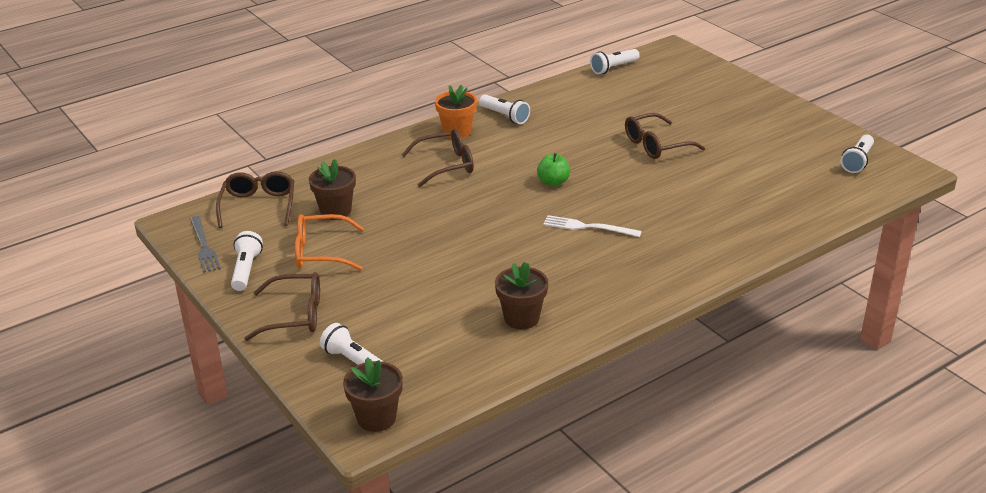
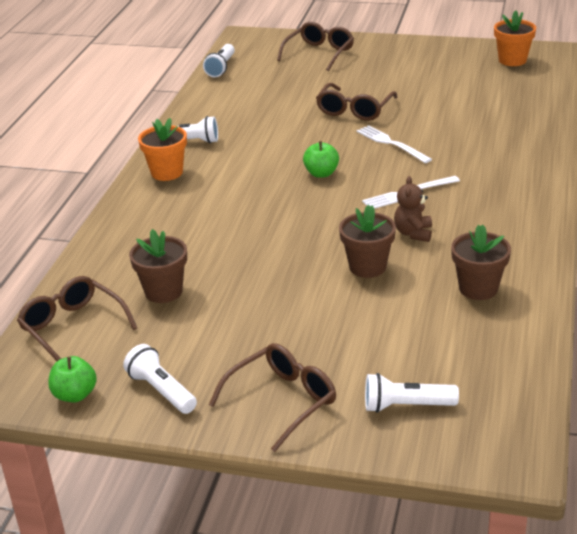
camera: 40 degrees left, 0 degrees up
(204, 246) = (75, 395): grey fork -> green apple
(321, 252) = (212, 333): orange glasses -> none
(376, 418) = (506, 439): brown flower pot -> brown flower pot (367, 267)
(445, 165) = (203, 204): brown glasses -> brown glasses (319, 54)
(543, 257) = (413, 233): none -> brown teddy bear
(639, 184) = (391, 144): none -> white fork
(857, 161) = (512, 60): white flashlight -> orange flower pot

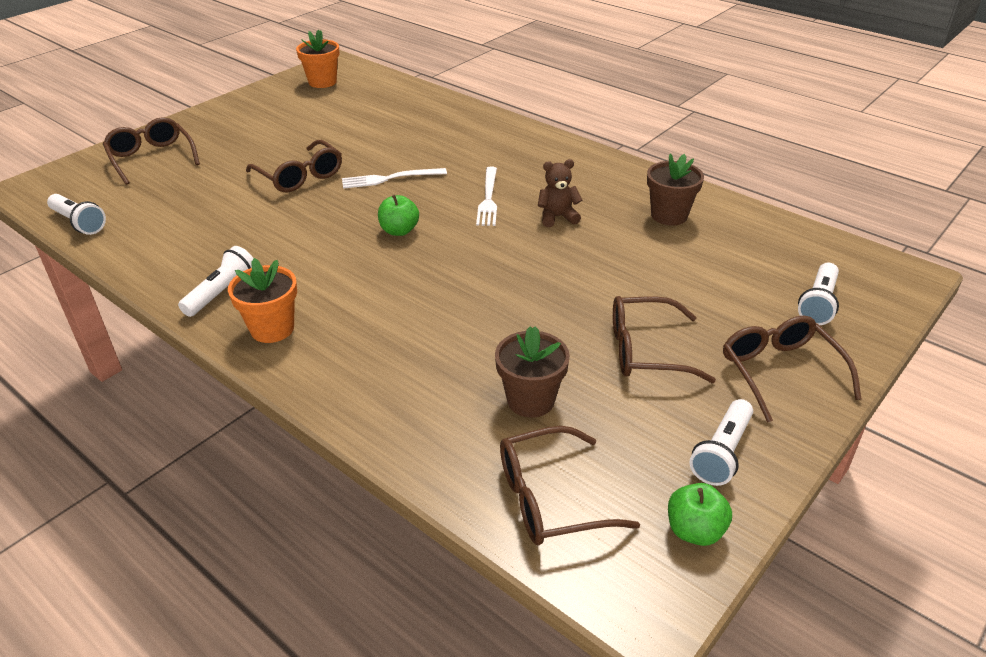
camera: 65 degrees left, 5 degrees up
(161, 391) = (722, 453): white flashlight -> white flashlight turned 45 degrees counterclockwise
(259, 327) = (647, 351): none -> brown glasses
(367, 267) = (592, 257): brown flower pot -> none
(413, 233) = (557, 217): brown teddy bear -> brown teddy bear turned 135 degrees clockwise

